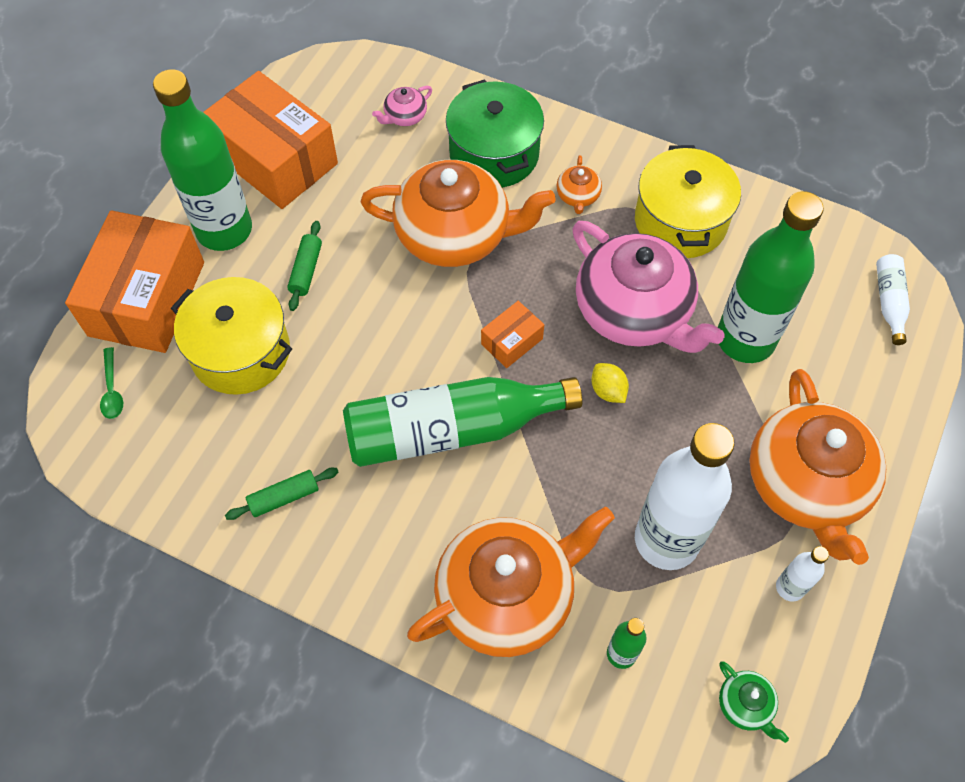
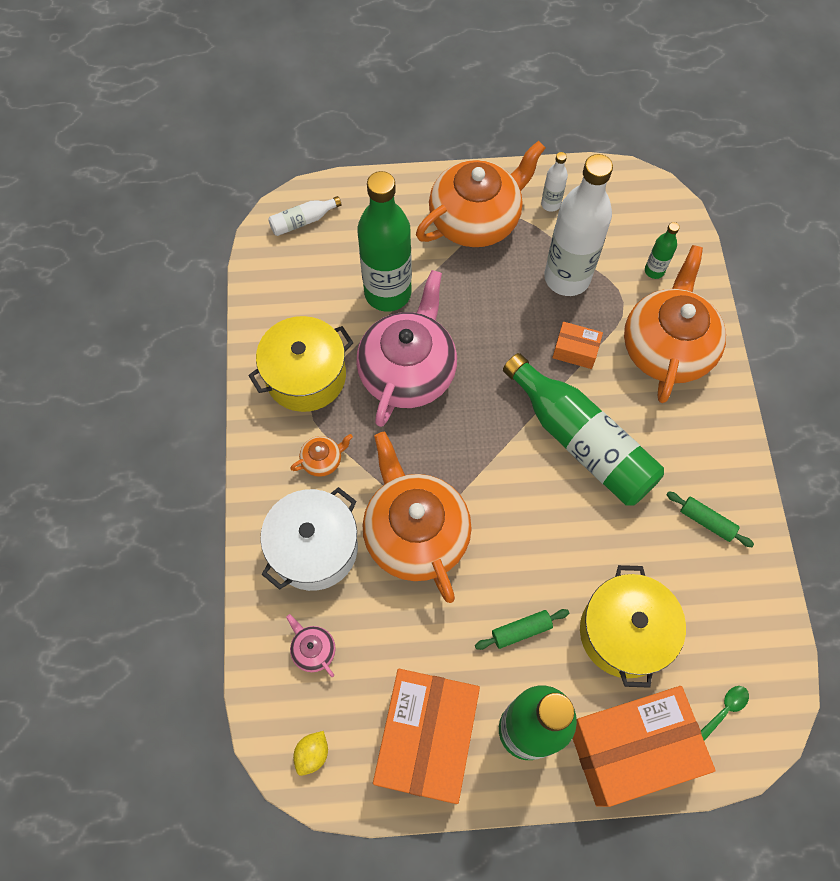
camera: 120 degrees left, 5 degrees up
(405, 116) = (313, 650): pink teapot -> pink teapot turned 150 degrees counterclockwise
(494, 154) = (314, 548): green pot -> white pot
(507, 595) = (666, 347): orange teapot -> orange teapot turned 75 degrees clockwise
(512, 341) = (485, 439): orange box -> orange box (575, 350)
(608, 390) = (484, 358): yellow lemon -> yellow lemon (312, 754)
(745, 705) = (635, 200): green teapot -> none

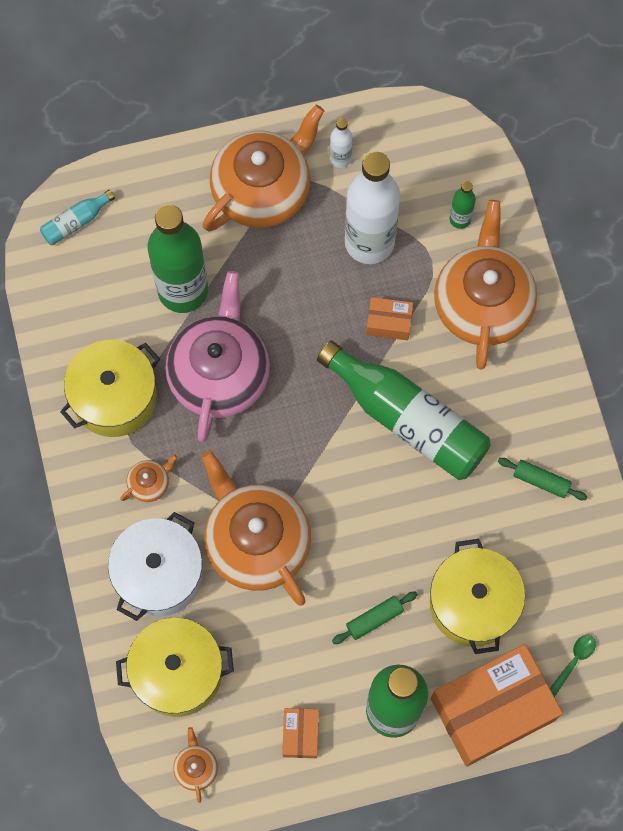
camera: 10 degrees left, 5 degrees up
(303, 221) = (76, 222): white bottle -> turquoise bottle
(312, 754) = (196, 767): yellow lemon -> orange teapot
(313, 650) = (178, 672): pink teapot -> yellow pot
(426, 738) = (300, 734): orange box -> orange box, size x0.45

